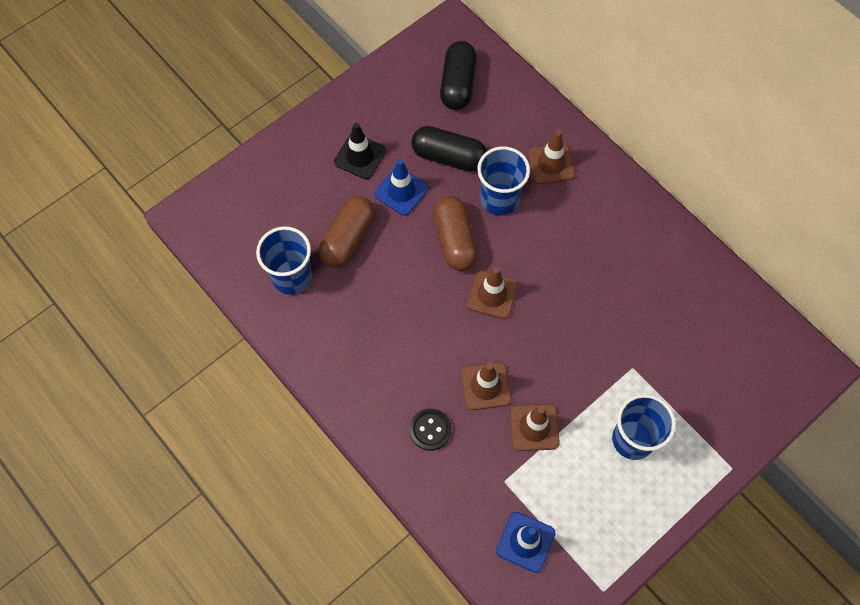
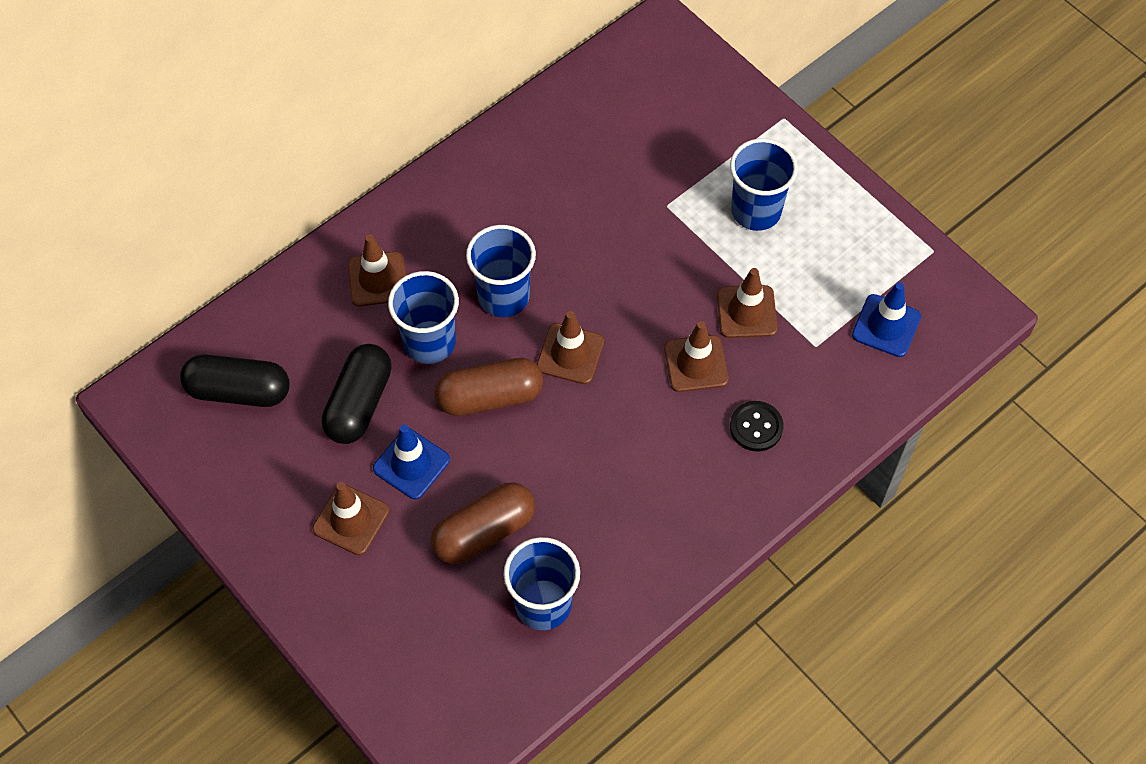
camera: 90 degrees left, 5 degrees down
(348, 239) = (484, 532): brown capsule -> brown capsule turned 60 degrees counterclockwise
(360, 156) = (351, 520): black traffic cone -> brown traffic cone
(540, 248) = (503, 296): none -> blue cup

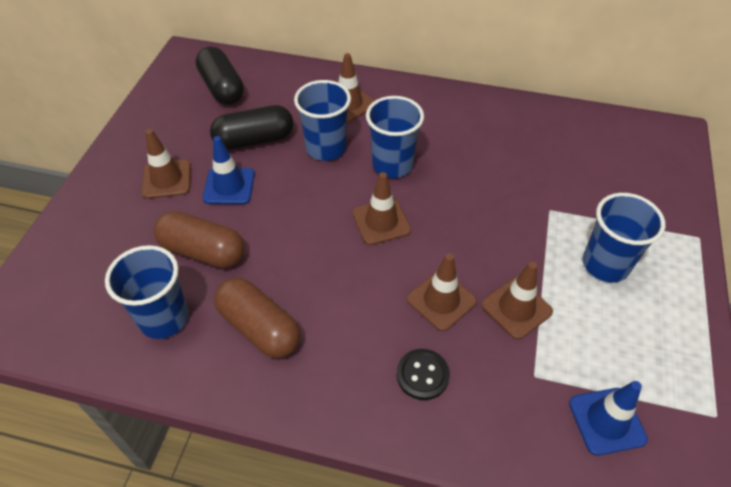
camera: 55 degrees right, 10 degrees down
(489, 397) = (311, 198): brown capsule -> brown capsule (259, 327)

